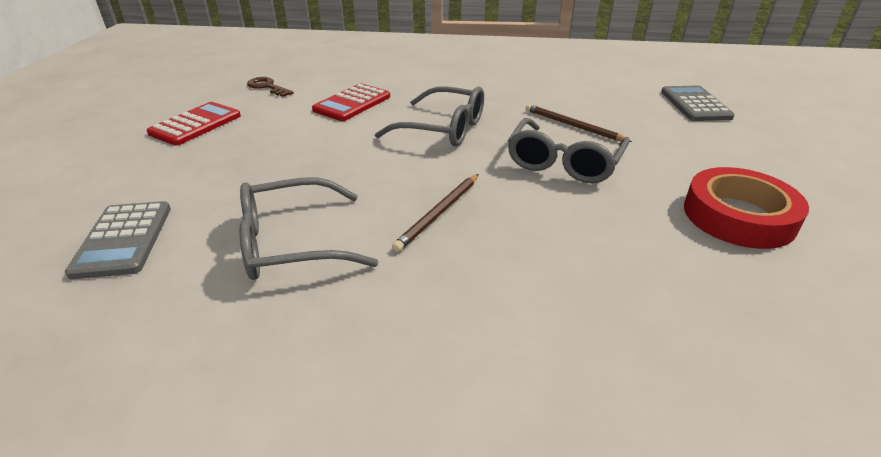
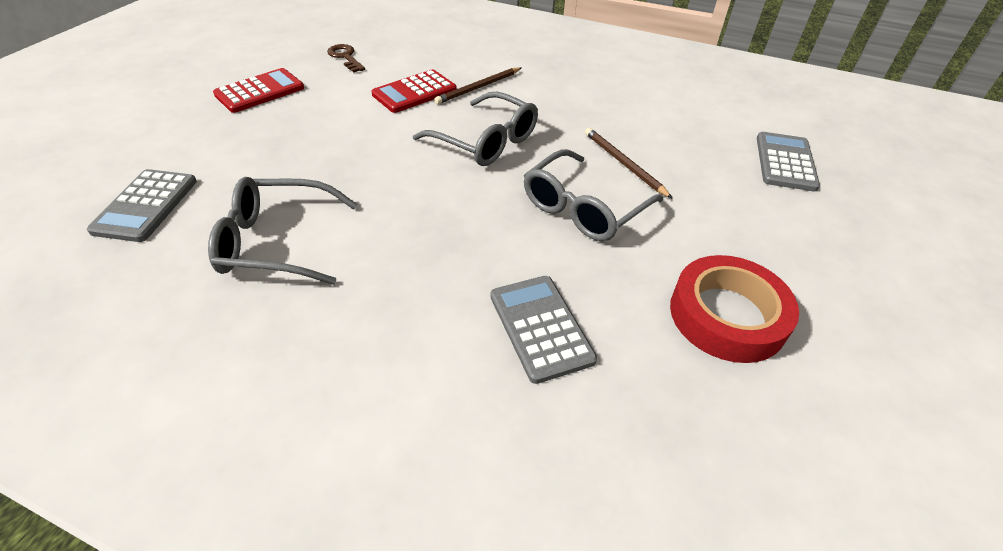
camera: 15 degrees right, 10 degrees up
(439, 213) = (423, 240): brown pencil -> brown pencil (478, 88)
(595, 259) = (540, 327): none -> grey calculator

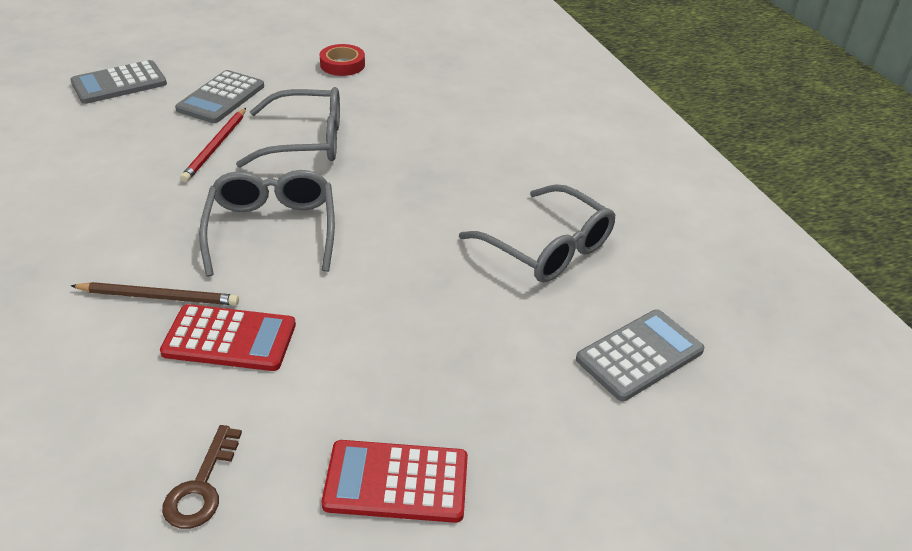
camera: 135 degrees left, 5 degrees down
(540, 327) = (442, 111): grey calculator -> grey calculator (221, 98)
(623, 164) = (215, 147): brown pencil -> red pencil
(727, 315) = (342, 65): red tape -> red tape, size x0.57

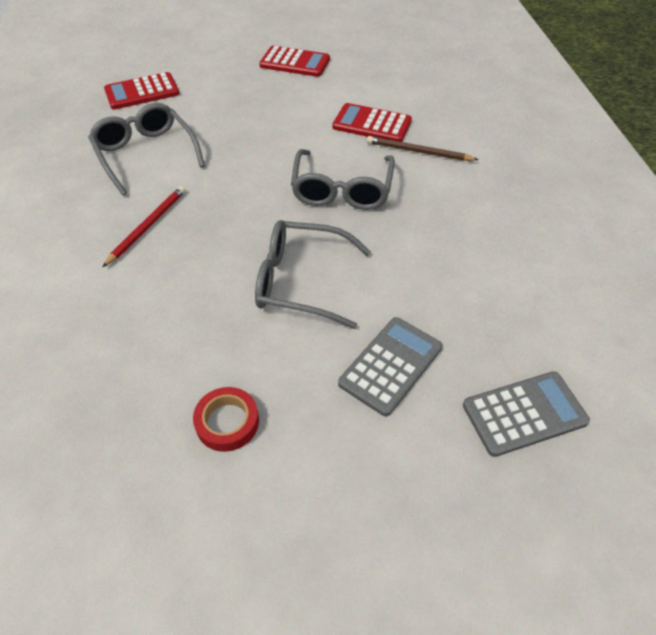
camera: 165 degrees left, 10 degrees up
(201, 487) = (382, 70): brown key -> none
(215, 147) = (391, 284): red pencil -> red pencil (148, 226)
(639, 355) = (142, 92): grey calculator -> red calculator

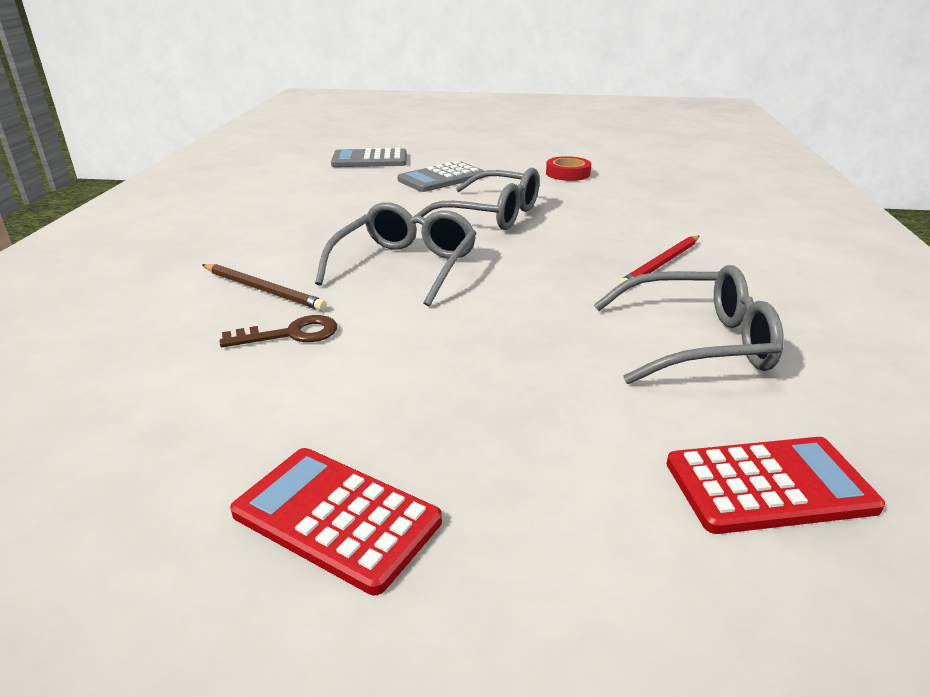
camera: 165 degrees left, 20 degrees down
(146, 154) = (697, 343): grey glasses -> grey glasses turned 75 degrees counterclockwise
(372, 124) = (291, 334): red calculator -> brown key

